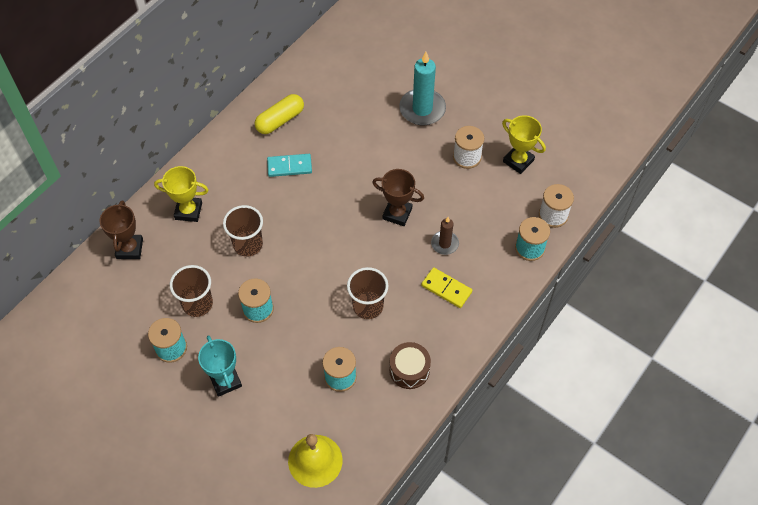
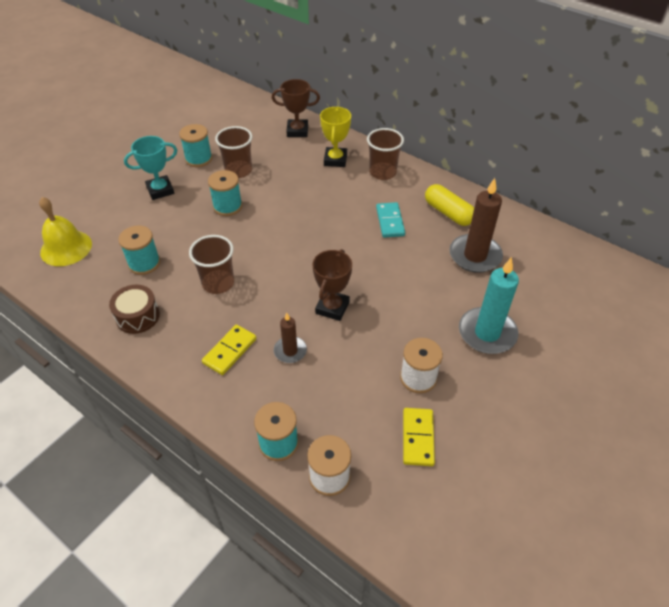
camera: 90 degrees right, 10 degrees down
(248, 244) = (298, 197): brown cup -> brown cup (382, 172)
(337, 107) = (475, 256): none -> brown candle
(518, 161) = (418, 438): yellow trophy -> yellow domino

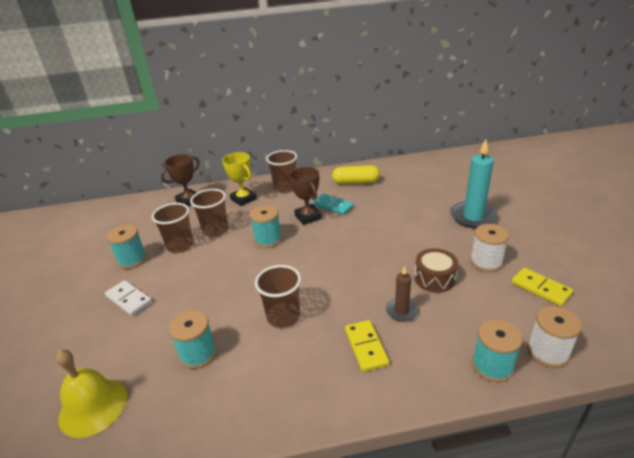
camera: 45 degrees left, 15 degrees down
(137, 316) = (256, 392): brown drum -> brown drum (434, 278)
(160, 190) = (129, 299): turquoise trophy -> white domino
(227, 206) = (208, 270): turquoise spool -> turquoise spool (268, 239)
(276, 175) = (215, 230): none -> brown cup
(332, 307) = (381, 268): brown trophy -> brown trophy (308, 217)
(475, 256) = (404, 190): brown candle -> none

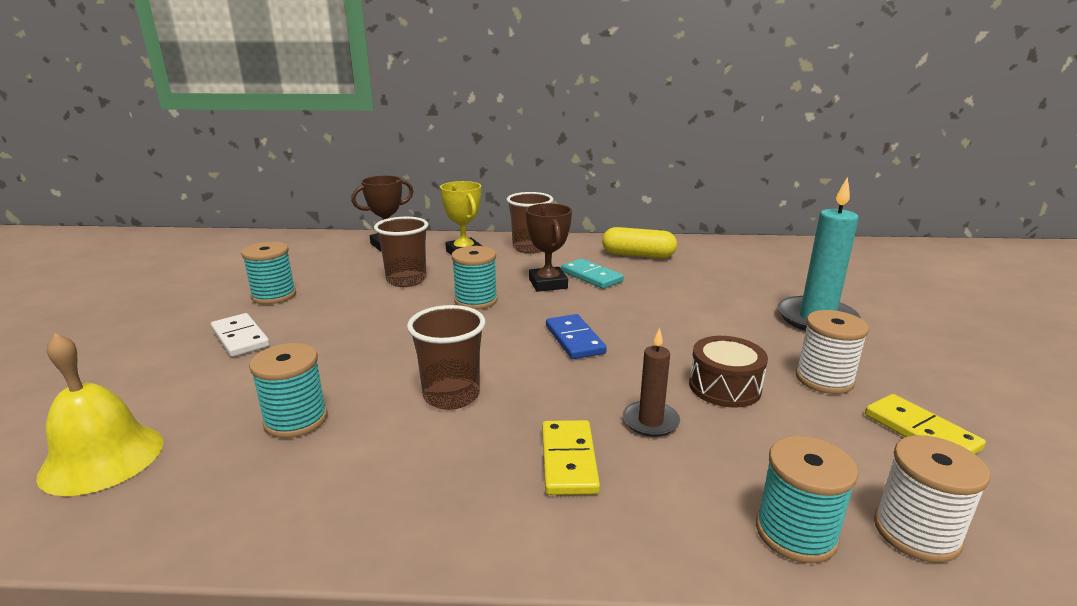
camera: 10 degrees right, 10 degrees down
(180, 246) = (348, 290): brown cup -> none
(340, 259) = (574, 339): none -> blue domino

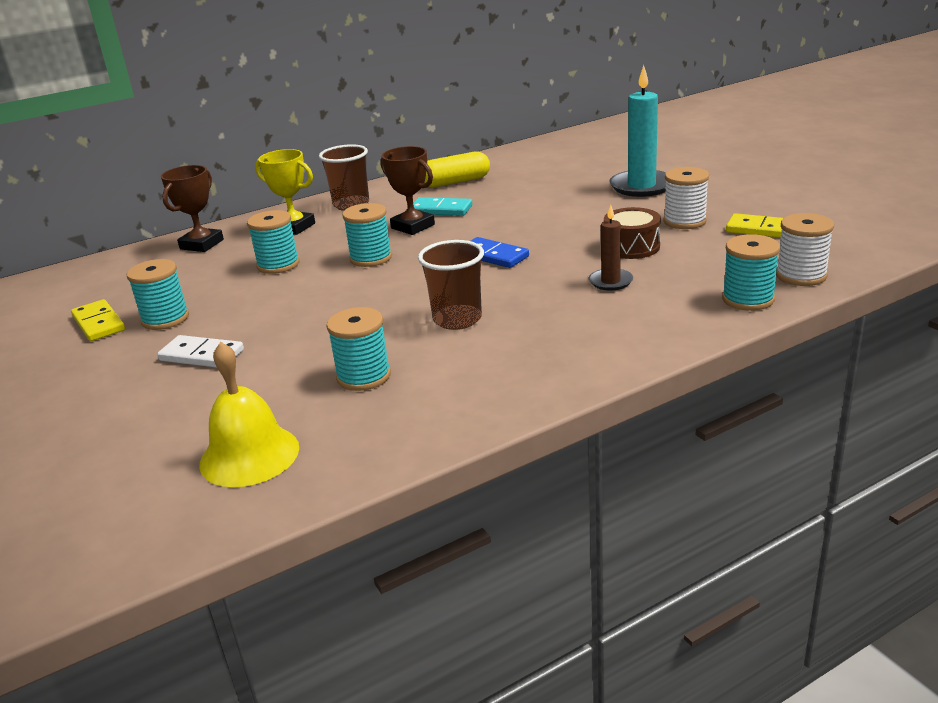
camera: 30 degrees left, 5 degrees up
(406, 280) = (278, 265): brown cup -> turquoise spool
(568, 460) = (588, 319): yellow domino -> yellow domino (98, 323)

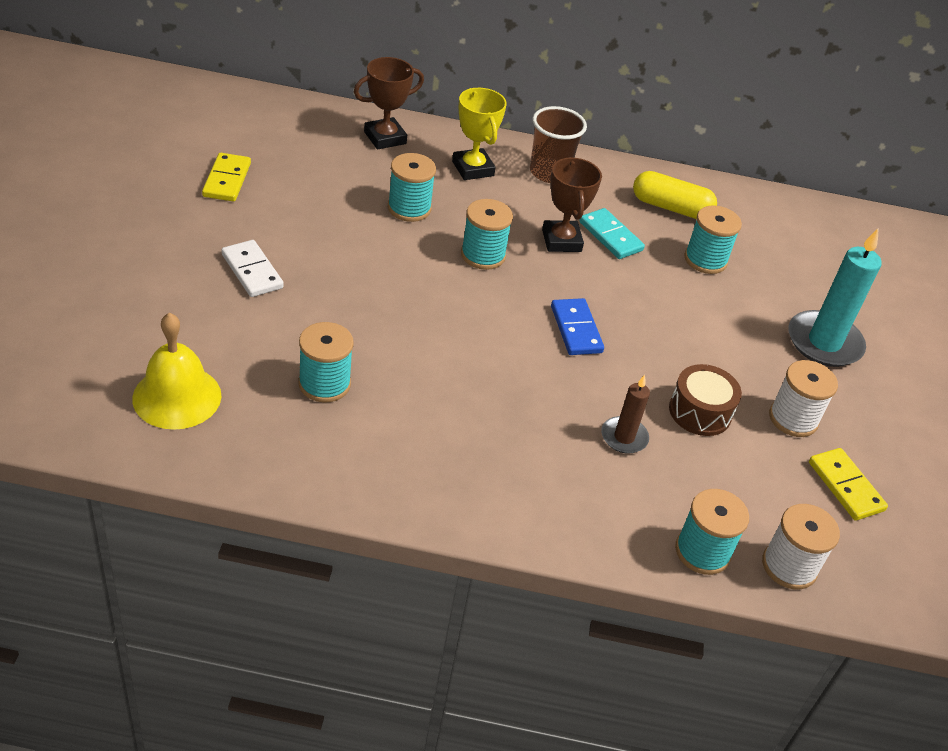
camera: 30 degrees right, 15 degrees up
(165, 319) = (271, 210): turquoise spool -> turquoise spool (705, 260)
(457, 319) = (456, 380): brown cup -> none

